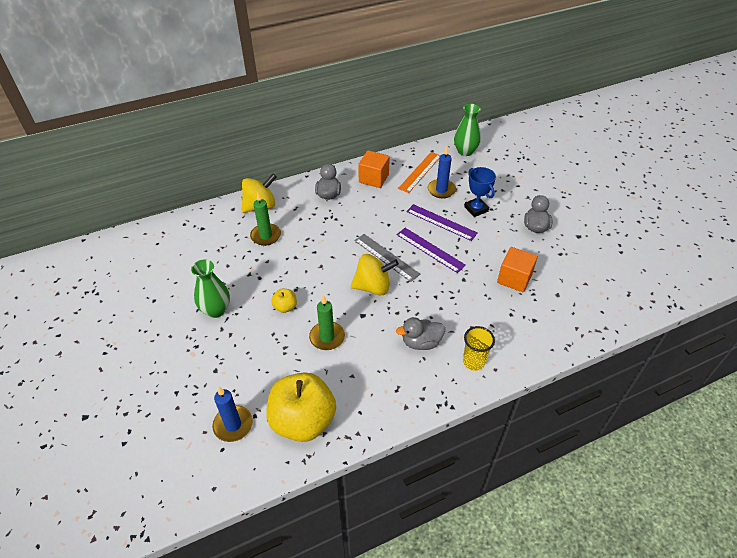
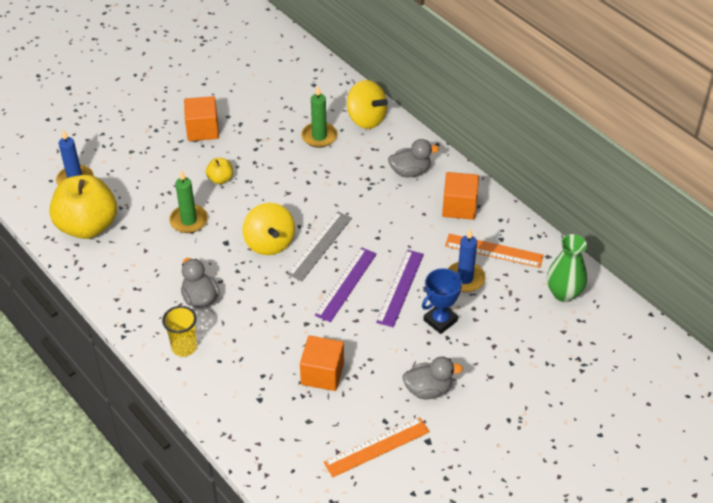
camera: 75 degrees right, 0 degrees up
(216, 310) = (202, 130): green vase -> orange cube
(582, 262) = (377, 447): none -> orange ruler

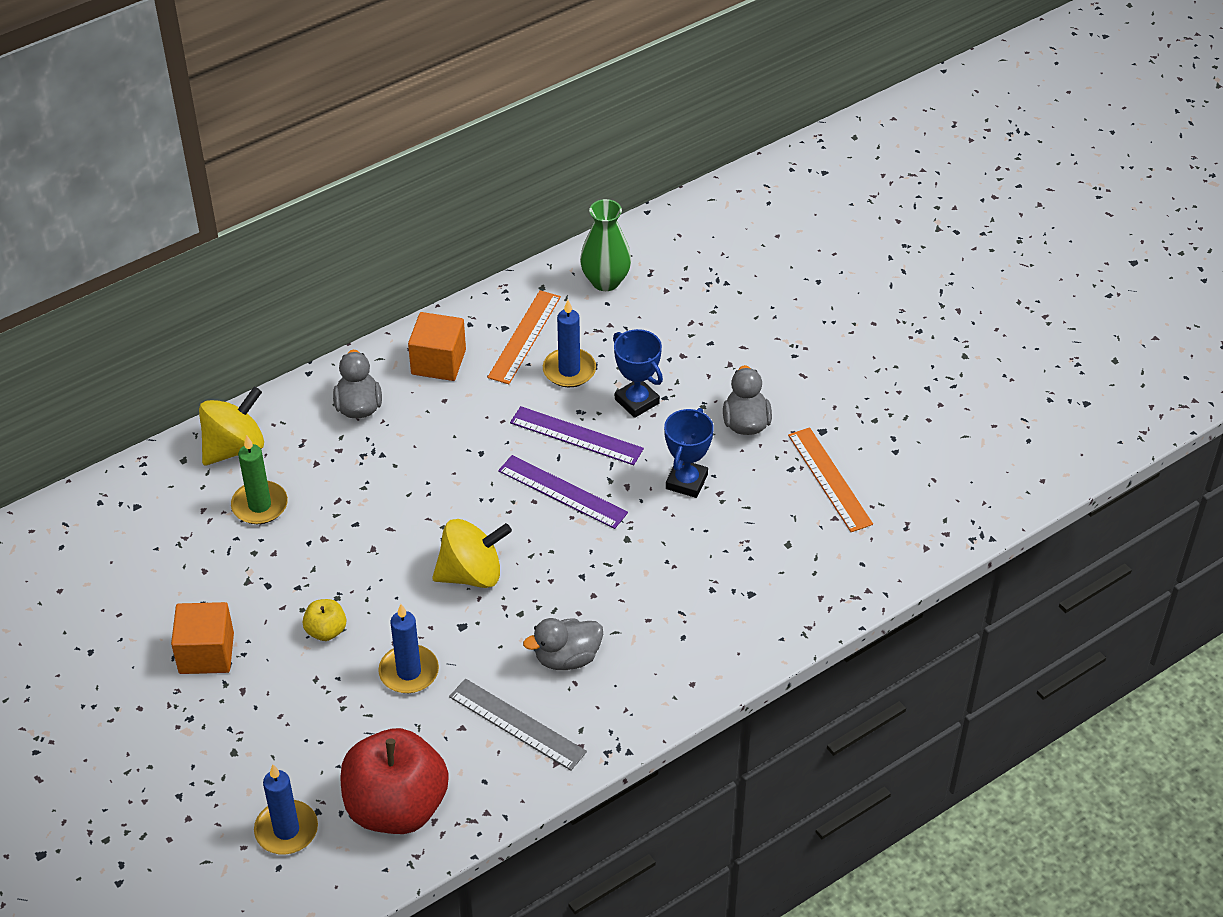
camera: 85 degrees left, 0 degrees up
(87, 226) = (396, 807): yellow apple -> red apple
(184, 347) = (656, 677): yellow cup -> none
(189, 220) = (409, 672): green candle -> blue candle
(320, 246) = (486, 516): grey ruler -> grey ruler (517, 724)
(322, 374) = (713, 526): orange cube -> none
(364, 355) = (686, 482): none -> blue trophy

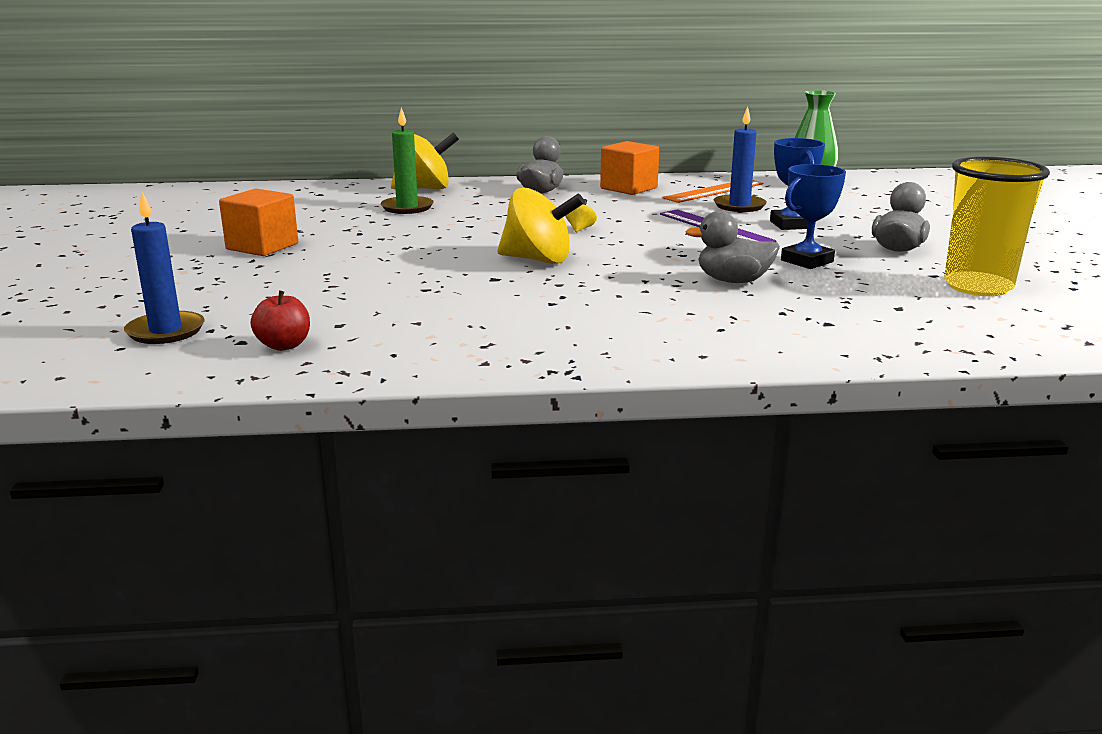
camera: 30 degrees right, 25 degrees down
(326, 631) = (372, 257): yellow apple -> none
(396, 807) = (284, 345): red apple -> red apple, size x0.43
(409, 672) = (412, 287): blue candle -> none
(461, 489) = (580, 229): none -> yellow spinning top
(517, 724) = (475, 333): grey ruler -> none
(562, 492) = (673, 244): purple ruler -> none
(567, 658) = (576, 312): grey duck -> grey duck (733, 281)
(829, 479) = (978, 287): orange ruler -> yellow cup

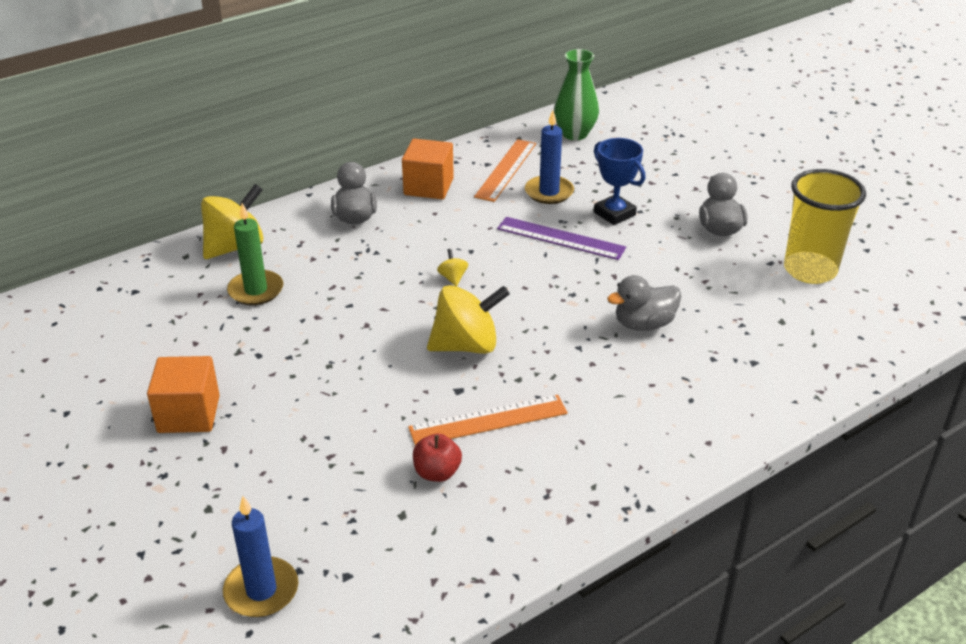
camera: 30 degrees left, 15 degrees up
(284, 345) = (390, 565): red apple -> red apple (437, 473)
(495, 297) = (488, 420): none -> orange ruler
(807, 261) = (671, 272): blue trophy -> none

